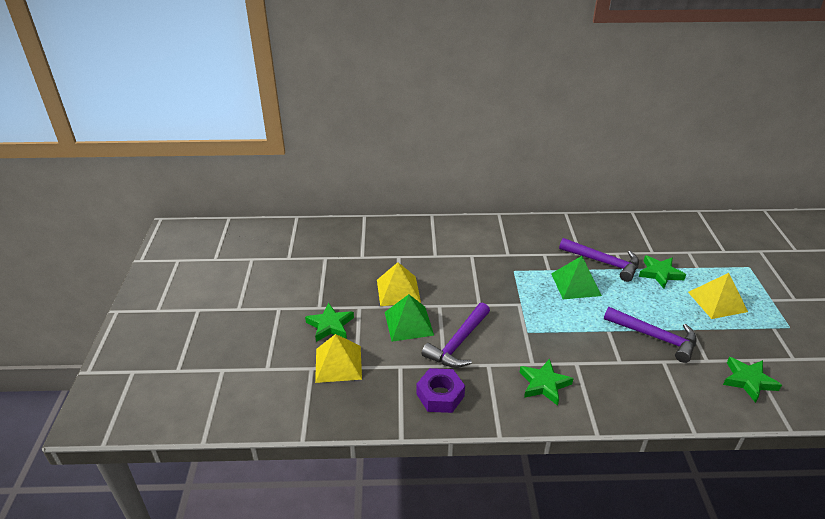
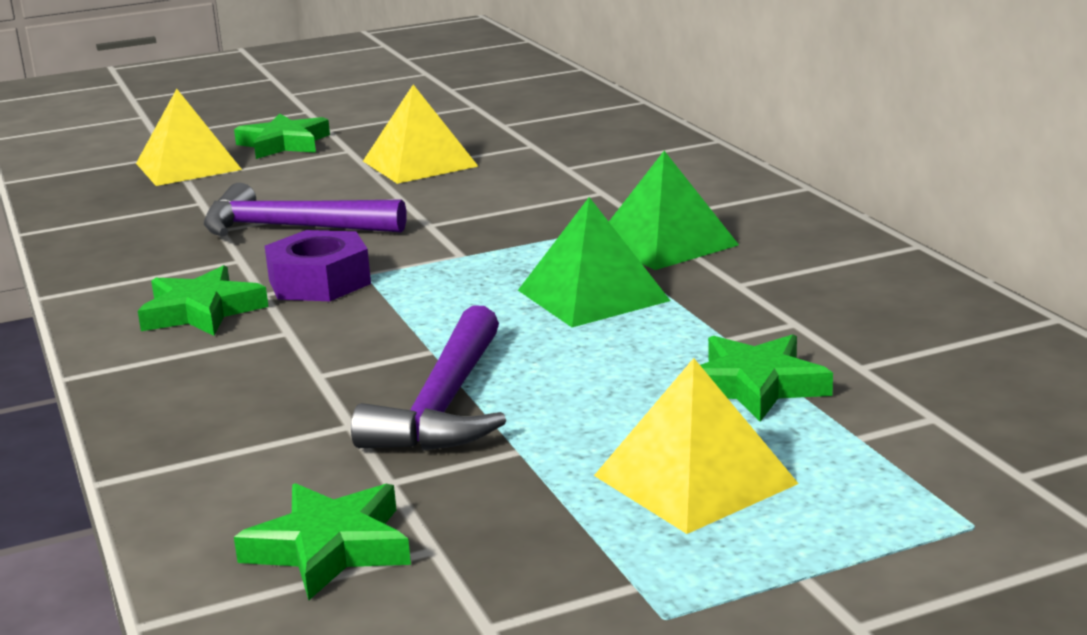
camera: 70 degrees right, 15 degrees down
(409, 323) = (326, 186): green pyramid -> green pyramid (665, 242)
(440, 395) = (135, 239): purple nut -> purple nut (319, 282)
(603, 262) = (727, 313): purple hammer -> none

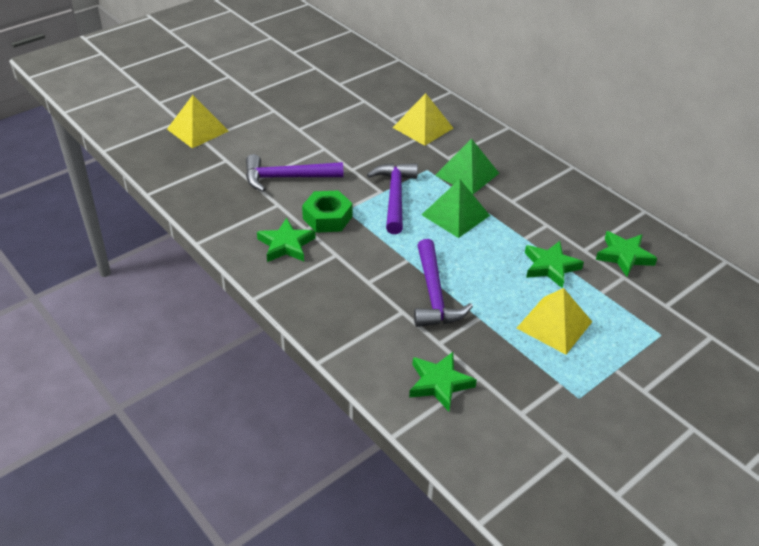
camera: 20 degrees left, 20 degrees up
(283, 144) = (236, 107): green star -> green star (624, 256)
(319, 282) = (327, 217): purple nut -> green nut
(420, 163) = (317, 120): yellow pyramid -> yellow pyramid (423, 127)
(483, 263) = (394, 196): none -> purple hammer

